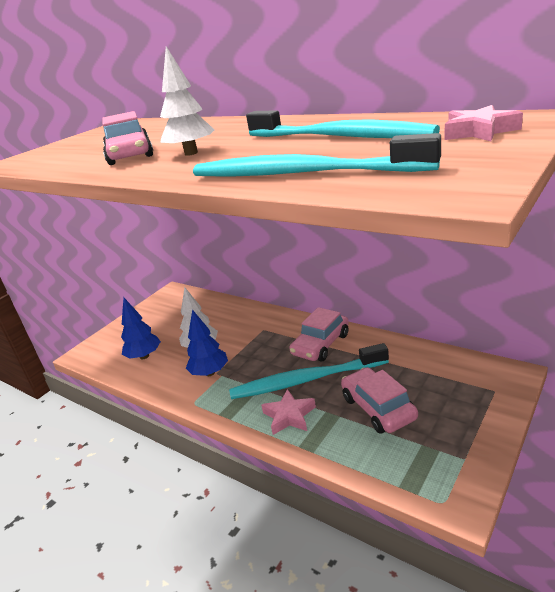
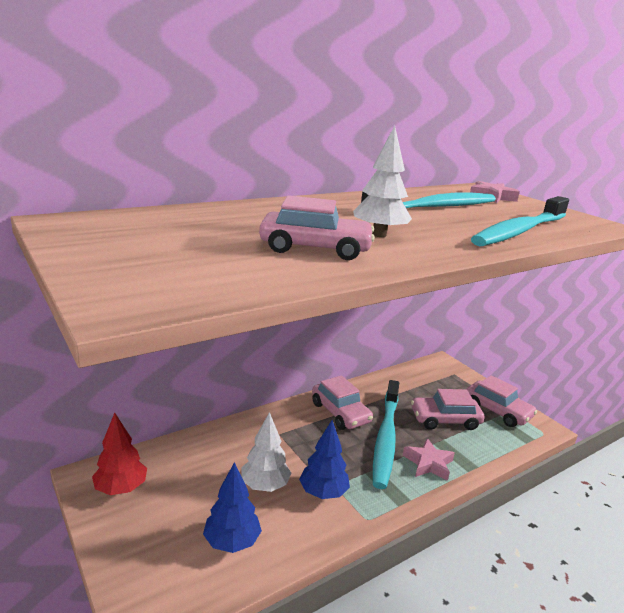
camera: 75 degrees left, 5 degrees down
(168, 305) = (121, 488): none -> red tree
(448, 446) = (497, 411): none -> pink car

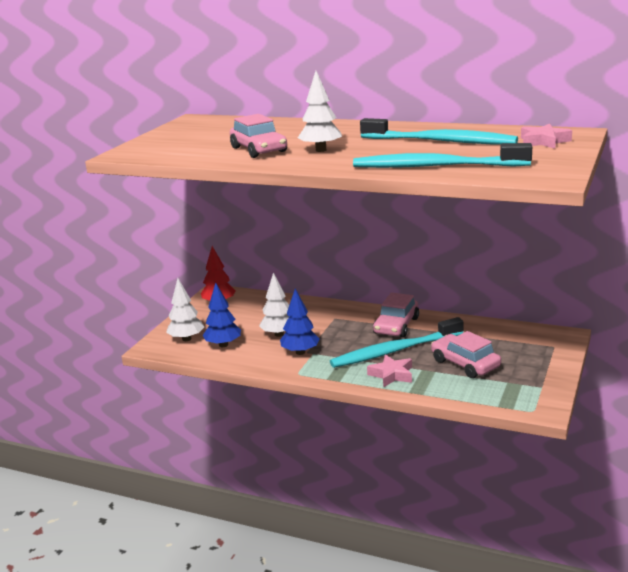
camera: 60 degrees right, 0 degrees up
(170, 568) = (186, 339): none -> white tree
(497, 411) = (527, 381): pink car -> none

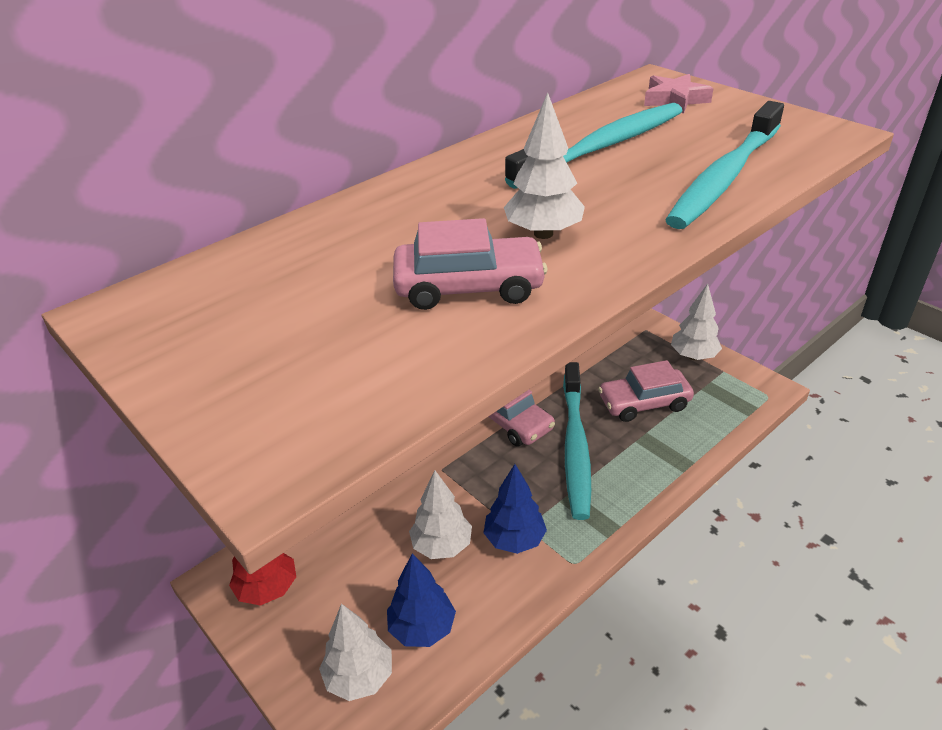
camera: 65 degrees left, 15 degrees up
(391, 375) = (633, 471): pink star -> none
(544, 371) = (693, 356): none -> white tree

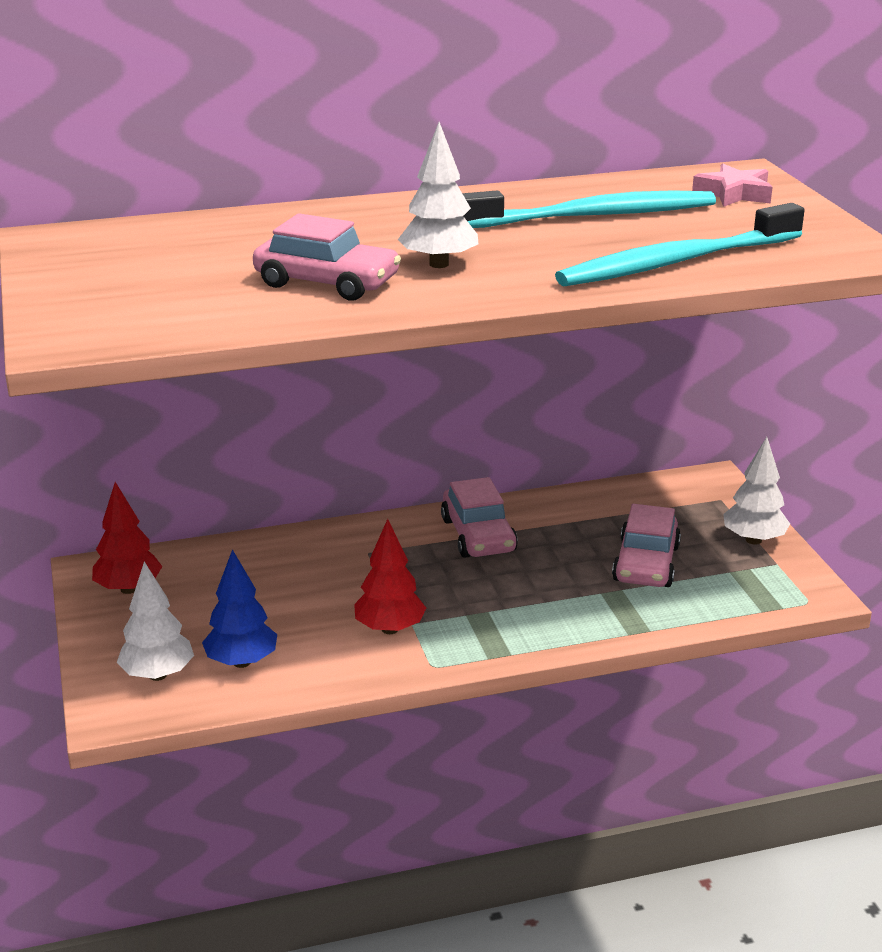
camera: 25 degrees right, 10 degrees down
(441, 546) = (314, 610): white tree -> none
(514, 539) = (390, 629): blue tree -> red tree
(575, 446) = (528, 576): turquoise toothbrush -> none
(644, 403) = (646, 564): pink car -> pink car turned 90 degrees counterclockwise

